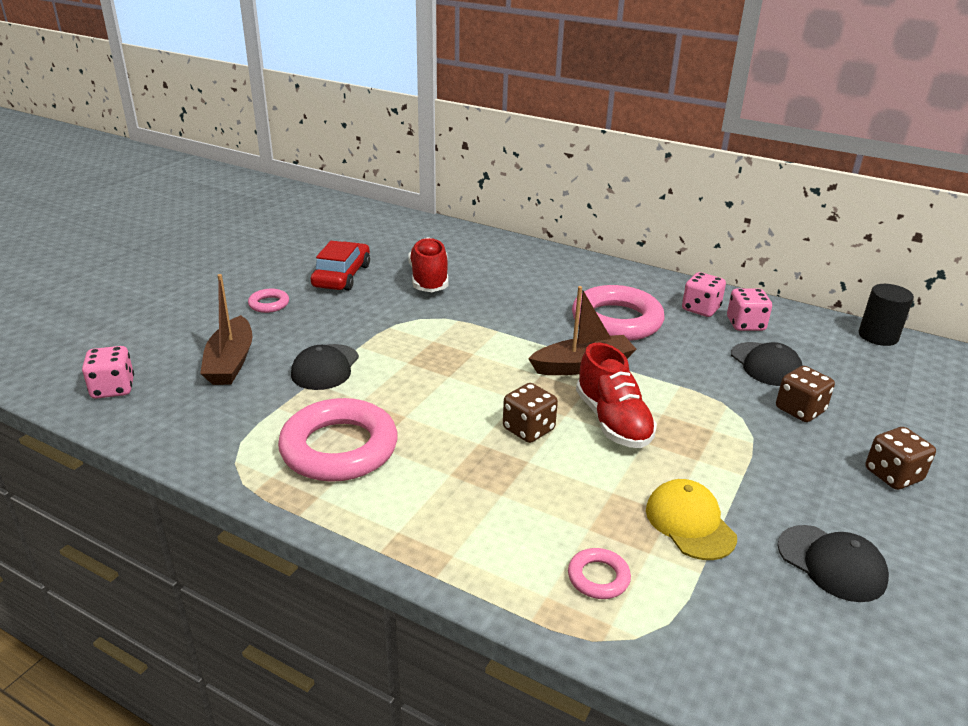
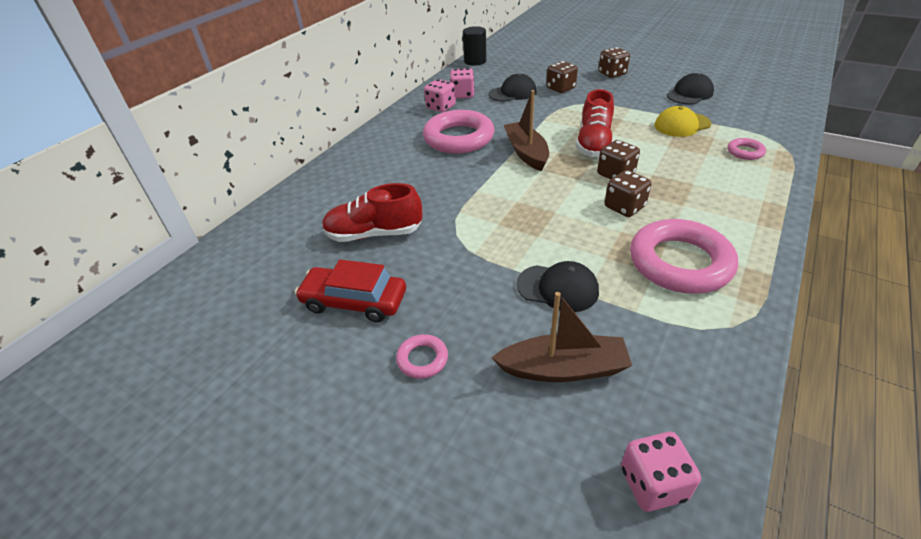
camera: 85 degrees left, 10 degrees up
(452, 425) = (624, 207): none -> brown dice
(612, 421) = (593, 143): red shoe -> red shoe turned 120 degrees clockwise

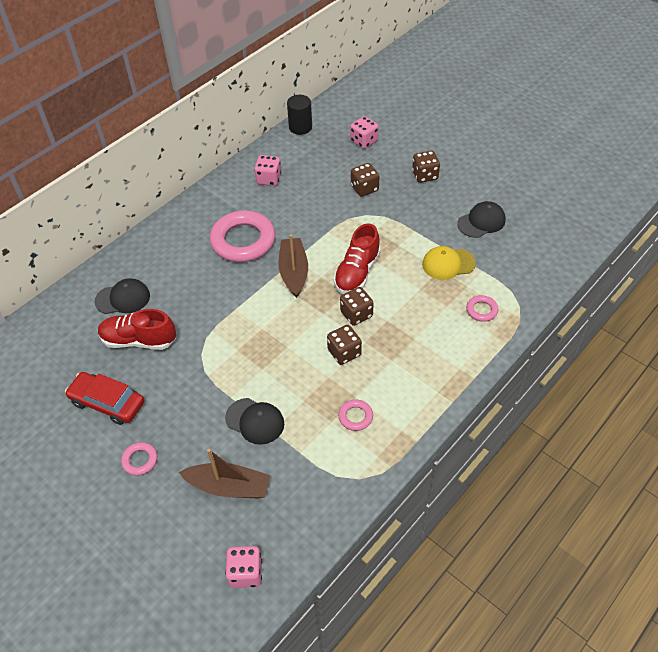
camera: 10 degrees right, 10 degrees up
(441, 107) = (242, 194): pink dice -> pink dice (364, 141)
(512, 93) = (316, 186): black cap -> black cap (123, 298)
(679, 262) = (355, 417): pink ring -> pink ring, size x0.45

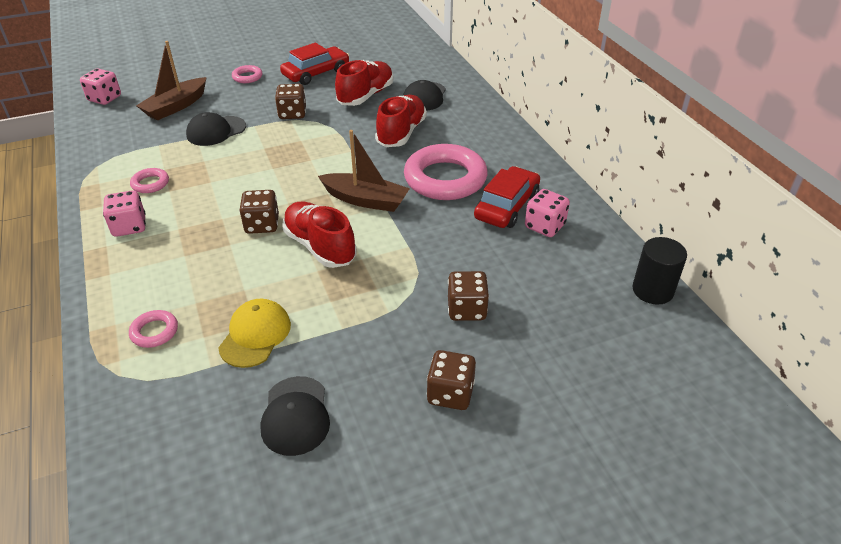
camera: 115 degrees right, 10 degrees down
(193, 289) = (401, 133): none -> red shoe
(258, 201) = (507, 206): none -> red car
(344, 352) = (225, 200): brown dice -> brown dice (292, 114)
(364, 141) = (581, 351): pink dice -> pink dice (129, 226)

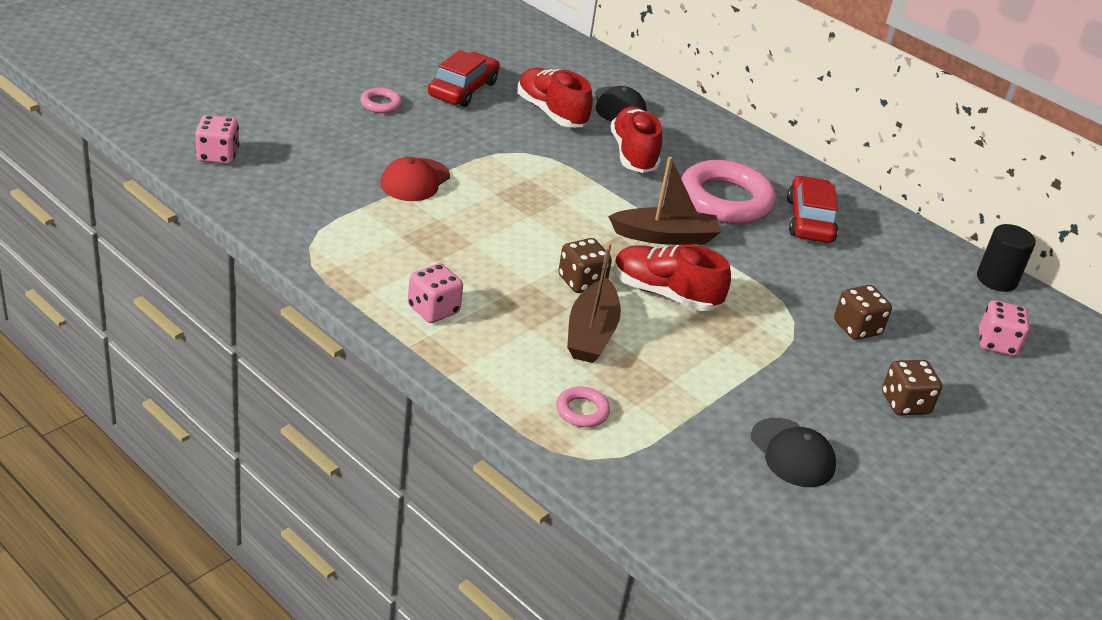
camera: 30 degrees left, 5 degrees down
(150, 183) = (403, 256): pink ring -> none
(176, 106) = (328, 155): brown boat -> brown boat (591, 333)
(216, 131) = (415, 180): black cap -> red cap
(255, 335) = (686, 392): yellow cap -> none
(292, 114) = (486, 146): brown dice -> none
(366, 96) = (551, 113): red shoe -> red shoe turned 45 degrees counterclockwise
(545, 226) = (860, 235): pink dice -> pink dice (997, 343)

